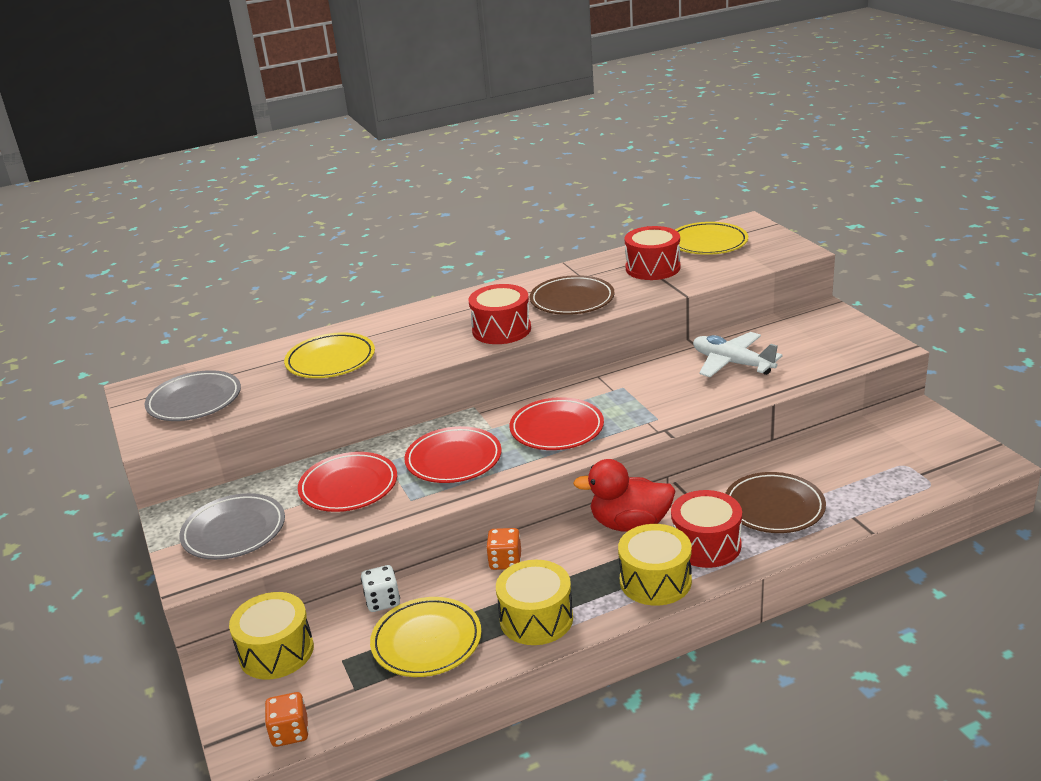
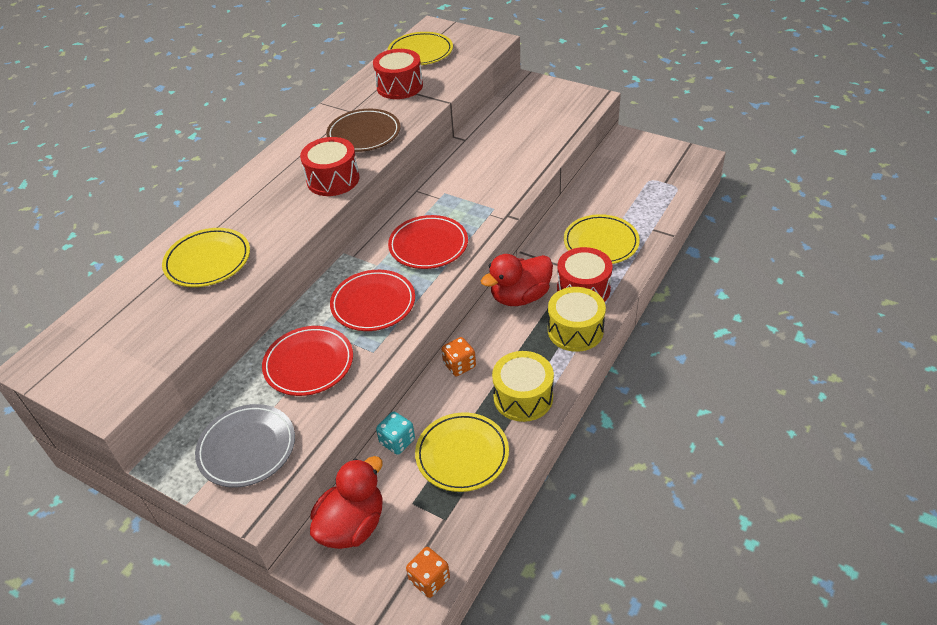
camera: 35 degrees left, 15 degrees up
(194, 401) = (113, 350): grey plate -> none
(276, 651) = (352, 525): yellow drum -> red duck
(382, 601) = (397, 441): white dice -> turquoise dice
(732, 363) = (504, 145): white plane -> none
(774, 507) = (601, 243): brown plate -> yellow plate

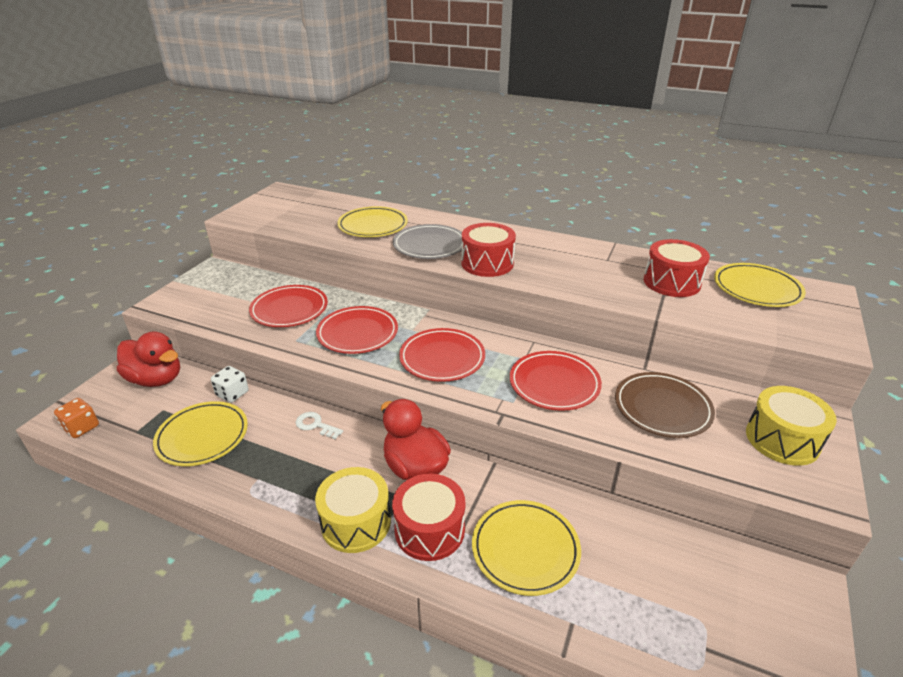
camera: 80 degrees right, 10 degrees down
(247, 448) = (211, 295): grey plate -> grey plate (429, 245)
(364, 134) = (568, 271): brown plate -> brown plate (662, 408)
(397, 441) = (232, 394): turquoise dice -> white dice
(459, 365) = (315, 425): orange dice -> white key
(476, 185) = (554, 384): none -> red plate
(523, 397) = (261, 477): yellow drum -> yellow drum (782, 439)

